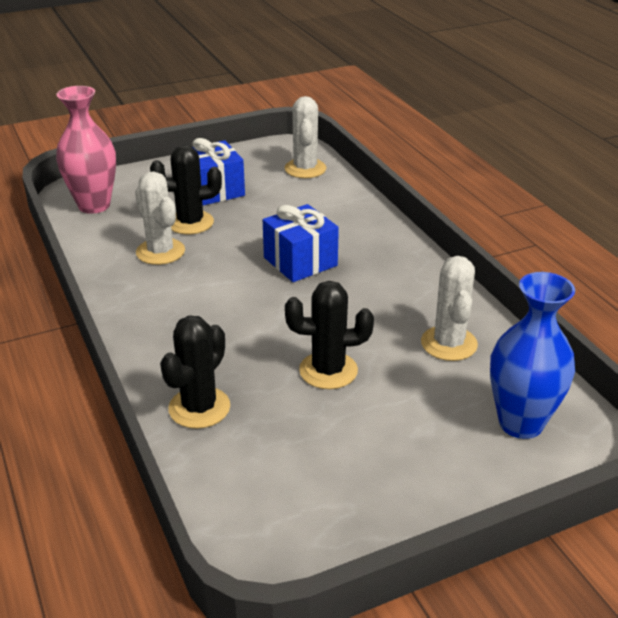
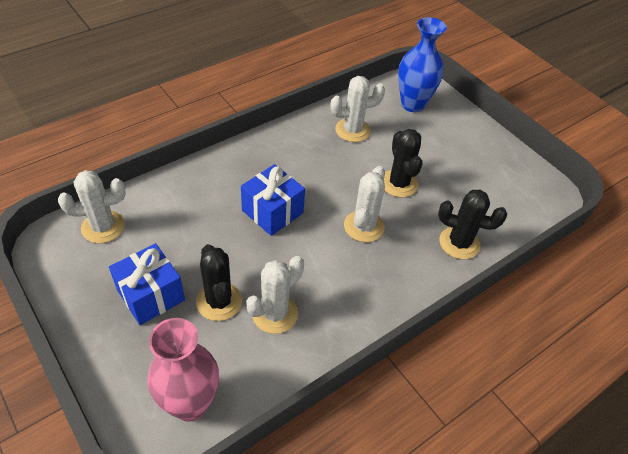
camera: 105 degrees left, 15 degrees up
(257, 326) = (364, 226): none -> white cactus

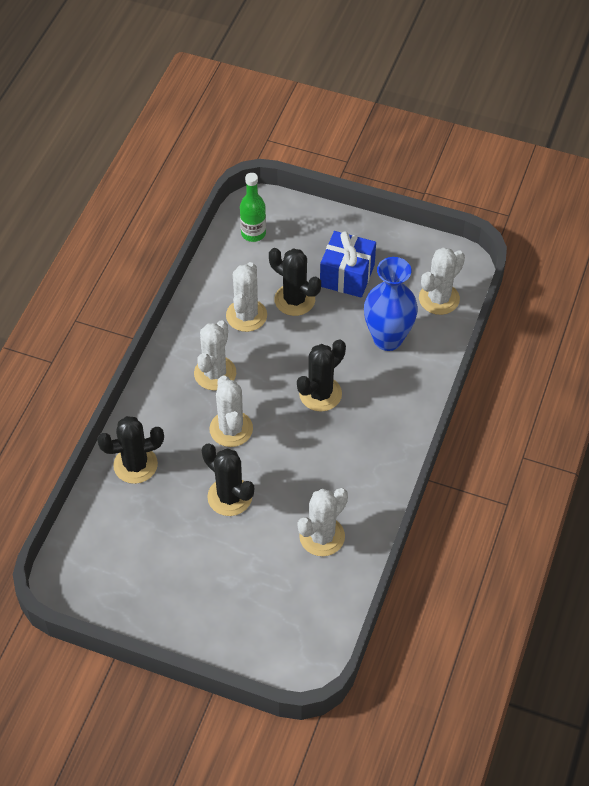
camera: 150 degrees right, 5 degrees up
(190, 404) = (253, 233): pink vase -> green bottle
(272, 212) = (320, 394): blue gift -> black cactus
(344, 277) = (215, 373): none -> white cactus
(412, 104) = (284, 623): blue vase -> blue vase (388, 339)

